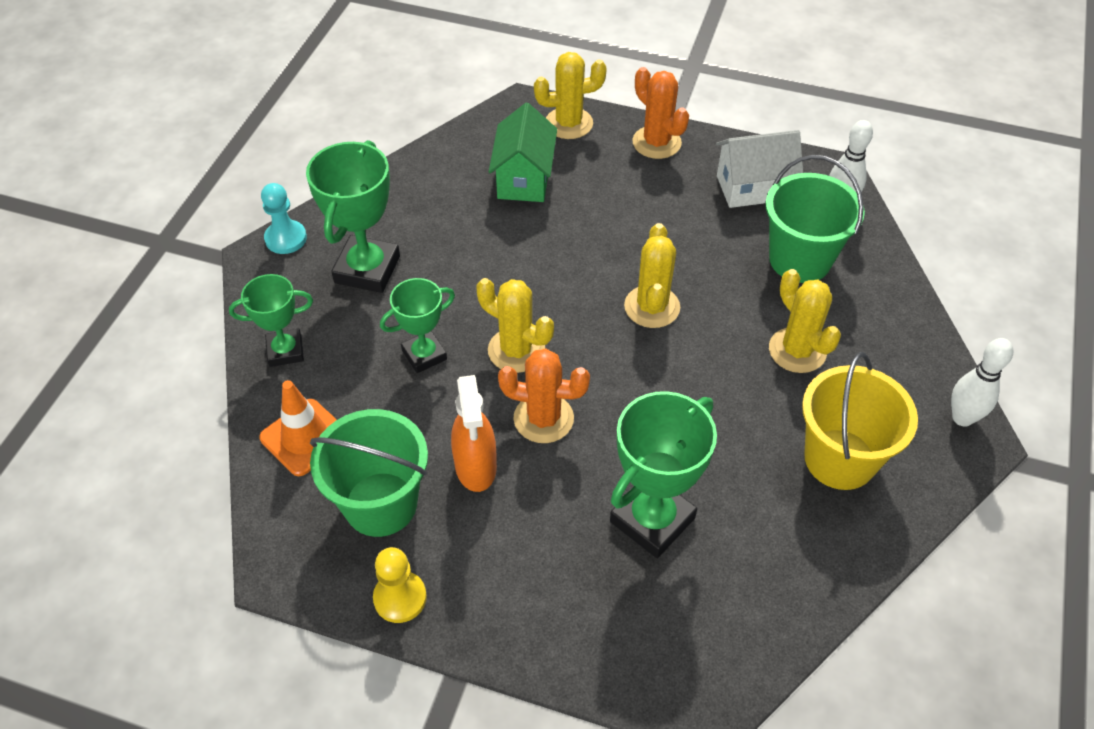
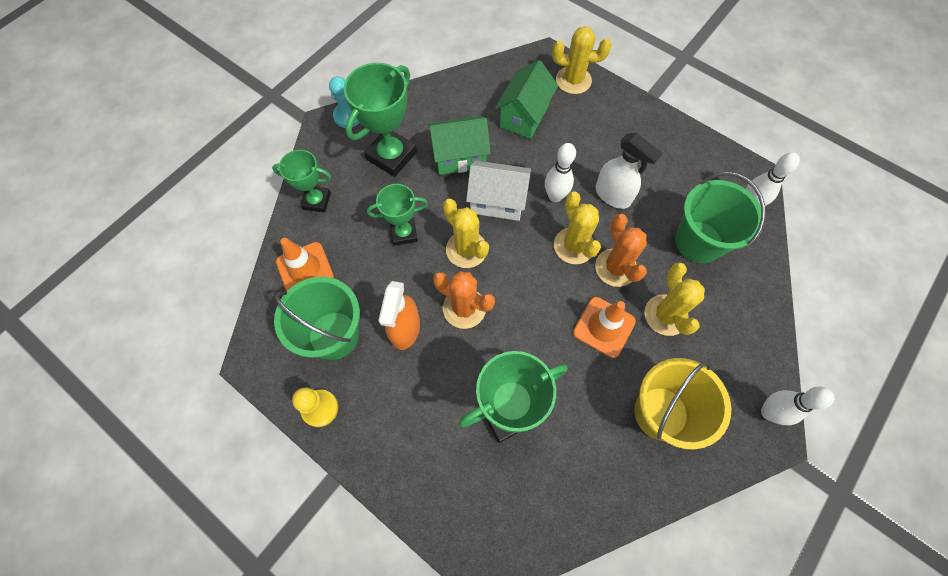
camera: 20 degrees right, 15 degrees up
(460, 246) = (459, 157): none -> green house
(603, 258) = (555, 196): none -> white bowling pin
(652, 307) = (574, 246): yellow cactus -> yellow cactus turned 45 degrees counterclockwise
(656, 142) = (631, 114): orange cactus -> orange cactus (615, 268)
(675, 238) = (613, 195): none -> white spray bottle
(729, 386) = (604, 327): none -> orange traffic cone
(753, 188) = (687, 172): white house -> white house (497, 201)

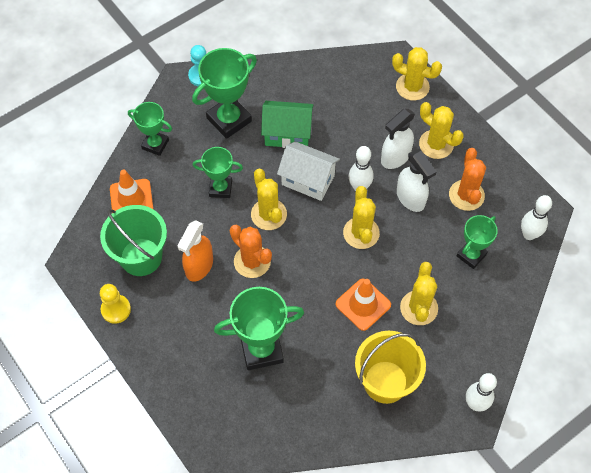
camera: 15 degrees right, 5 degrees down
(524, 116) = (356, 110): green house -> none
(581, 156) = (395, 157): none -> white spray bottle
(615, 268) = (390, 259): orange cactus -> orange cactus (466, 195)
(618, 133) = (436, 144): none -> yellow cactus
(698, 242) = (471, 255): green bucket -> green trophy

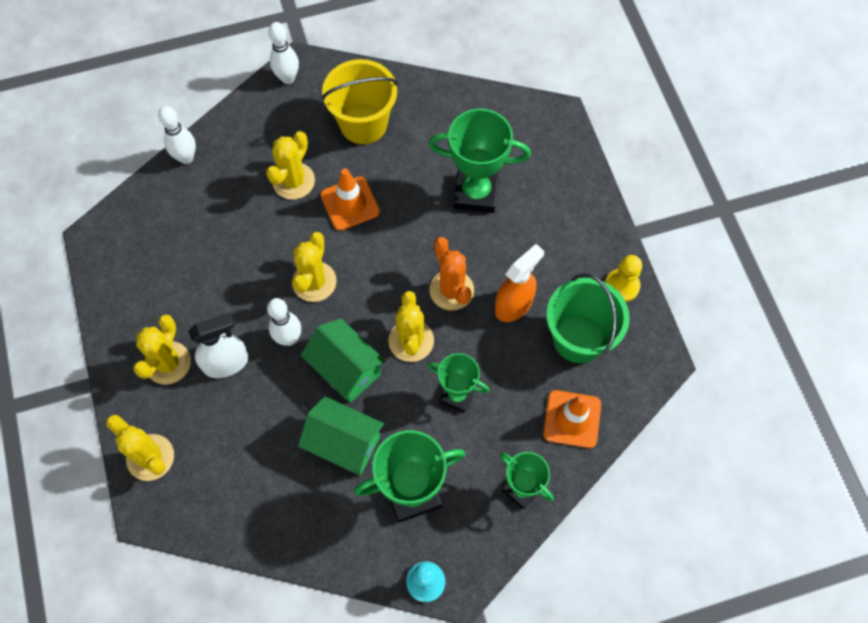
camera: 160 degrees left, 5 degrees up
(308, 180) = (346, 369): white house -> green house
(411, 198) = (236, 304): white spray bottle -> none
(436, 144) = (168, 363): yellow cactus -> yellow cactus turned 45 degrees clockwise
(466, 195) = (171, 285): orange cactus -> none
(471, 255) = (207, 216): green trophy -> none
(529, 234) = (131, 218): white bowling pin -> white bowling pin (186, 158)

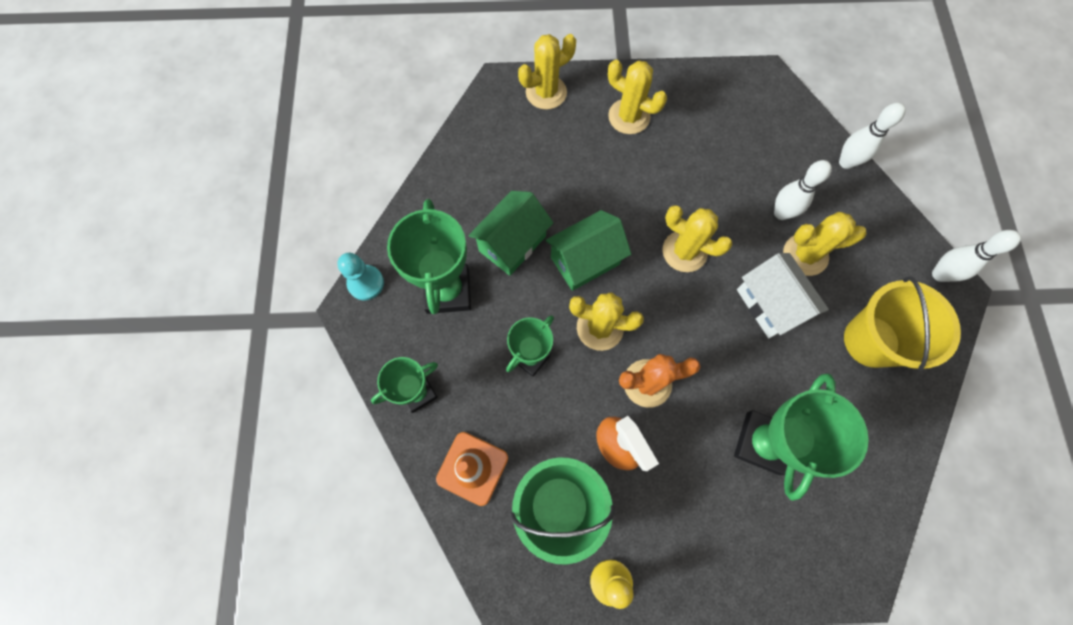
camera: 105 degrees right, 5 degrees up
(226, 363) = (617, 162): white spray bottle -> none
(289, 338) = (629, 217): white bowling pin -> white bowling pin (781, 213)
(293, 181) = (805, 255): yellow cactus -> yellow cactus turned 45 degrees counterclockwise
(350, 203) = (769, 304): orange traffic cone -> white house

